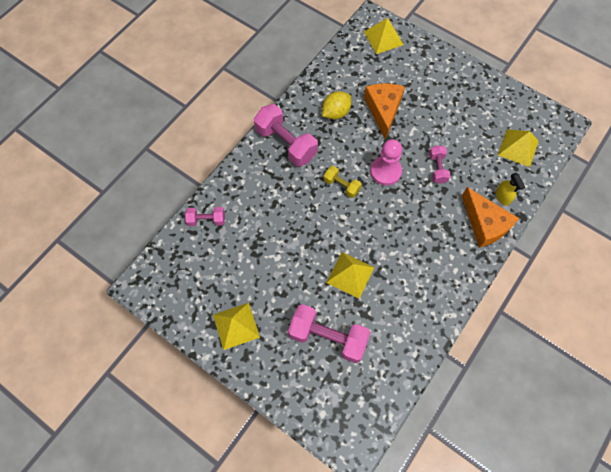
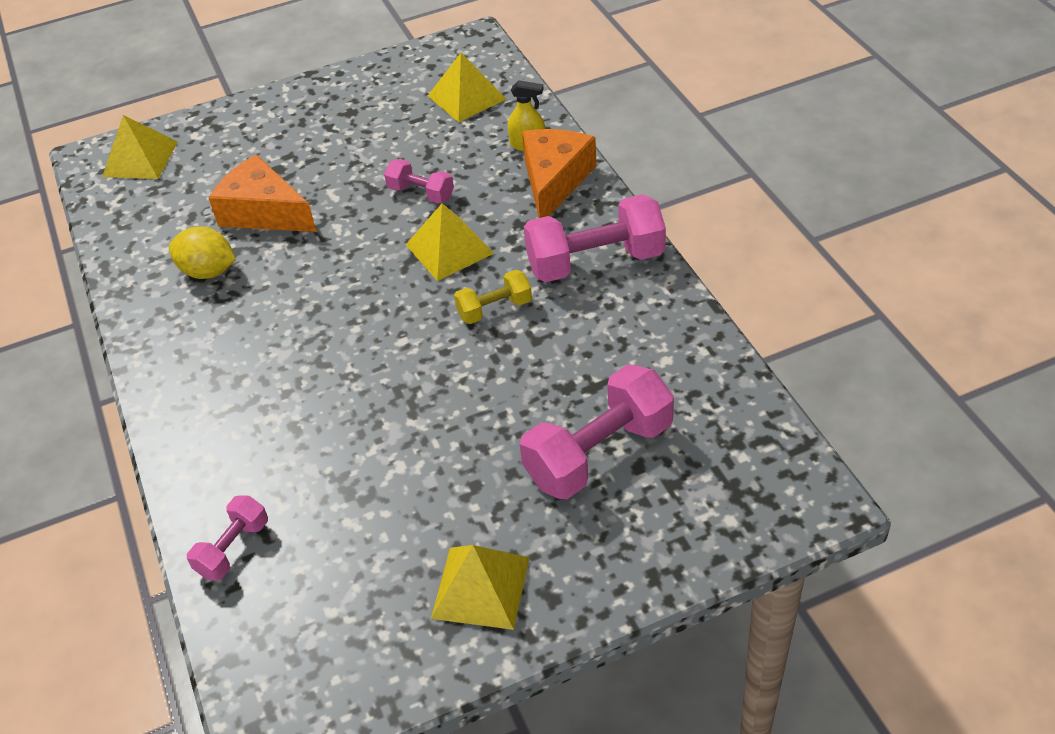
camera: 55 degrees left, 20 degrees down
(286, 143) = (197, 362): pink dumbbell -> pink dumbbell (595, 261)
(336, 113) = (208, 271): yellow lemon -> yellow lemon turned 60 degrees counterclockwise
(341, 185) = (345, 320): yellow dumbbell -> yellow dumbbell (494, 309)
(350, 275) = (511, 375): yellow pyramid -> yellow pyramid (449, 249)
(385, 171) = (370, 254): pink pawn -> none
(485, 224) = (554, 181): orange cheese -> orange cheese turned 75 degrees counterclockwise

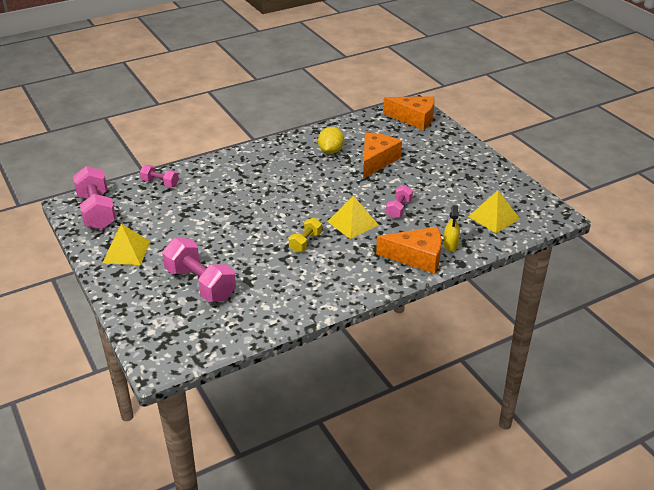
camera: 80 degrees right, 10 degrees down
(140, 159) = (414, 119): yellow pyramid -> orange cheese
(494, 309) = (305, 242): yellow dumbbell -> yellow dumbbell turned 60 degrees clockwise
(595, 261) = (345, 277): pink dumbbell -> pink dumbbell (97, 211)

